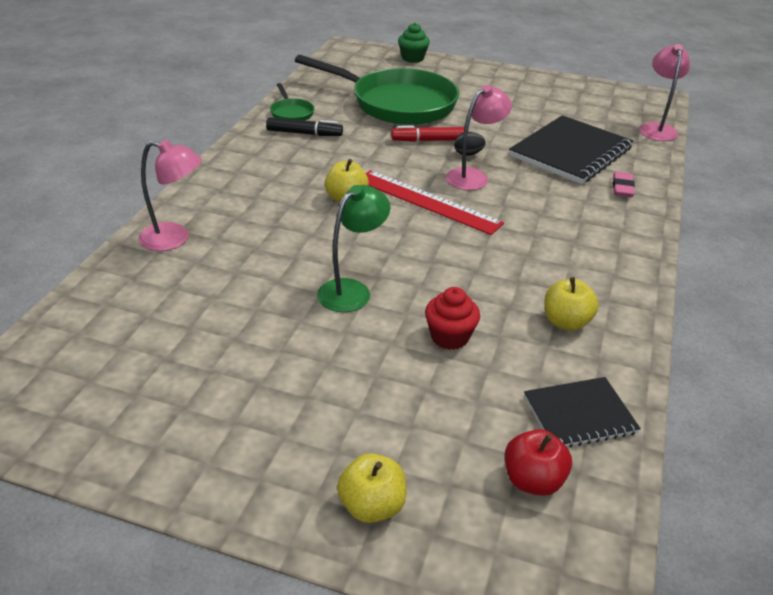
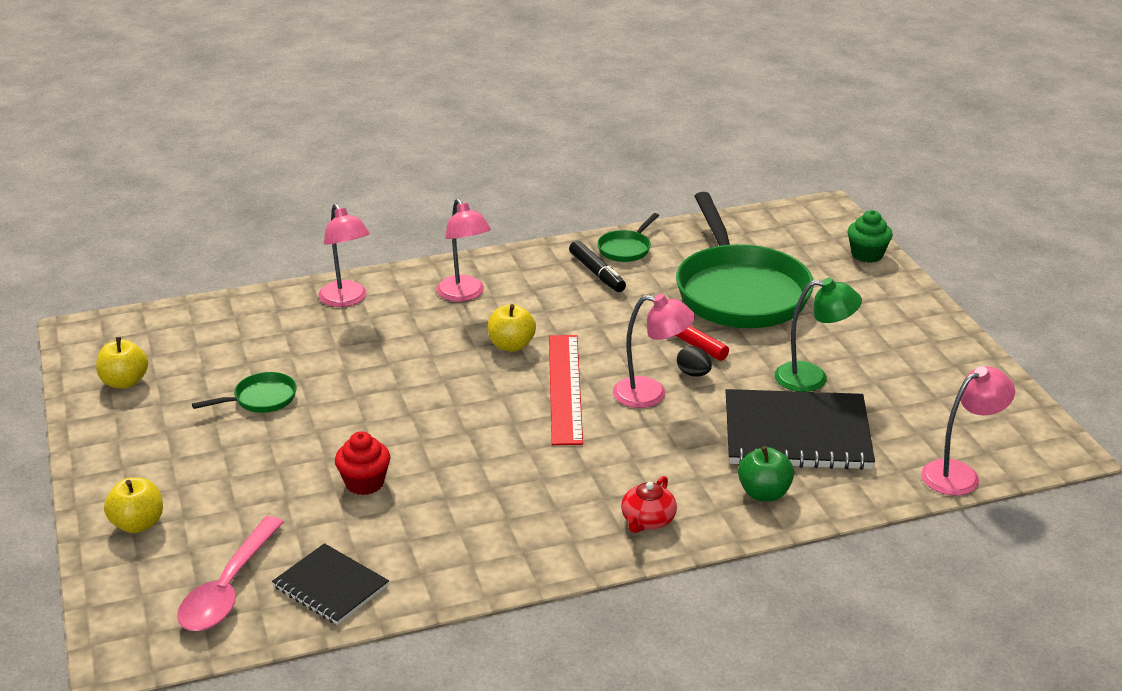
camera: 55 degrees right, 5 degrees down
(251, 188) = (464, 294): none -> pink lamp
(259, 342) = (261, 399): none -> green pan
(352, 290) = (374, 409): green lamp -> green lamp (812, 378)
(533, 480) = (229, 588): red apple -> pink spoon
(566, 322) = (456, 537): yellow apple -> yellow apple (124, 382)
(616, 237) = (647, 521): none -> red teapot
(622, 187) = (764, 493): pink eraser -> green apple

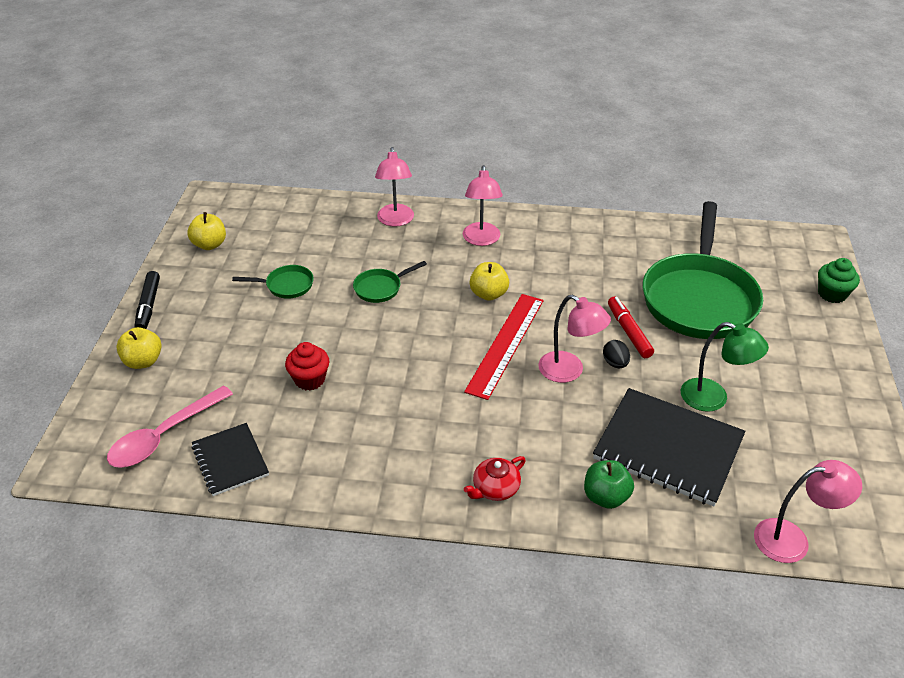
camera: 25 degrees right, 10 degrees up
(597, 273) = (593, 249): black marker -> black marker (148, 306)
(626, 249) = (629, 233): green pan -> green pan (381, 288)

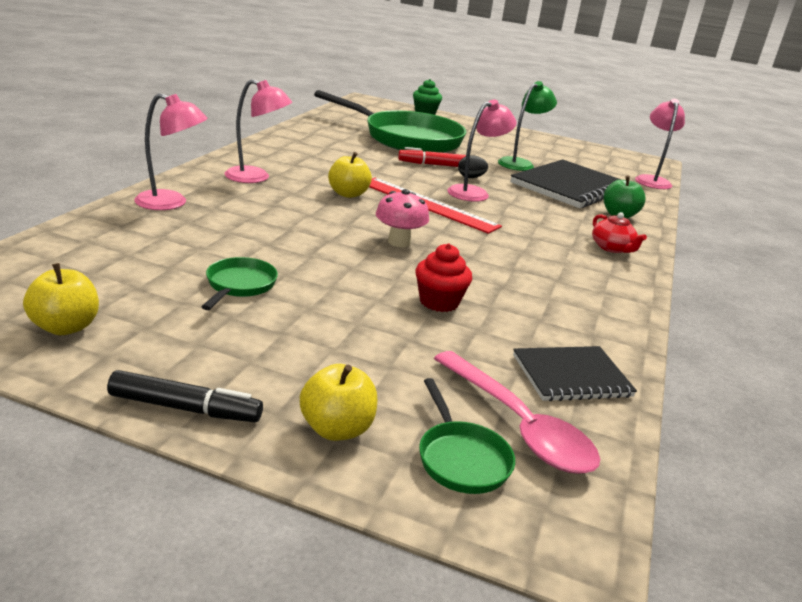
camera: 80 degrees left, 15 degrees down
(381, 288) = (296, 235): green pan -> green pan (461, 458)
(405, 341) = (399, 242): none -> pink mushroom

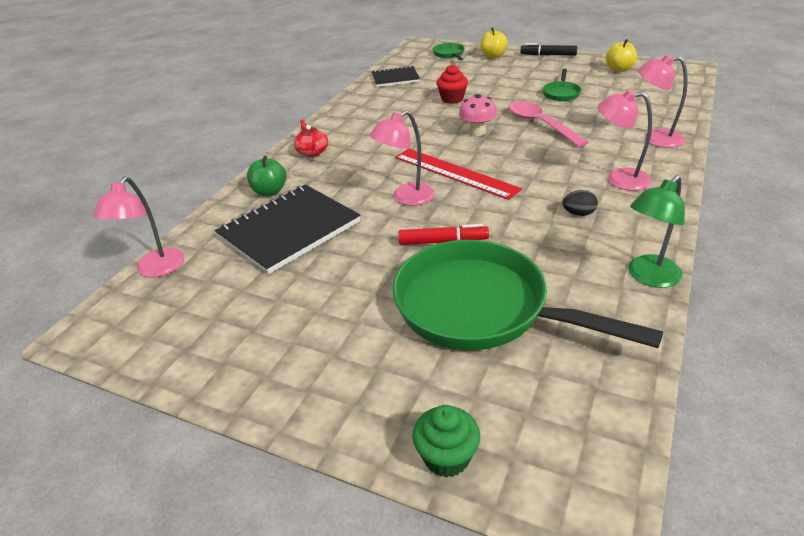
camera: 170 degrees left, 10 degrees up
(348, 194) = (527, 173): yellow apple -> none
(470, 177) = (403, 224): black egg -> black egg (578, 213)
(518, 425) = (426, 63): pink spoon -> pink spoon (540, 124)
(520, 163) = (324, 272): green lamp -> green lamp (648, 277)

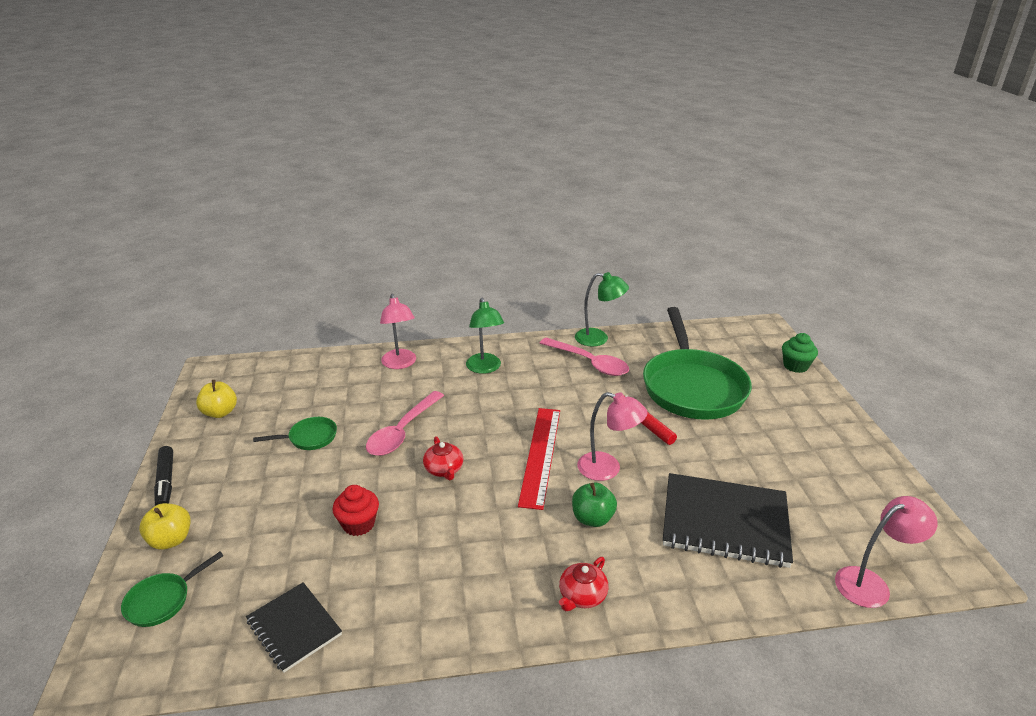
camera: 125 degrees left, 5 degrees down
(270, 191) = (689, 580): green apple -> green apple (592, 518)
(477, 132) = (444, 469): pink mushroom -> red teapot
(578, 213) = (551, 375): black egg -> none
(589, 248) = (589, 363): none -> pink spoon
(619, 179) = (485, 368): pink lamp -> green lamp

